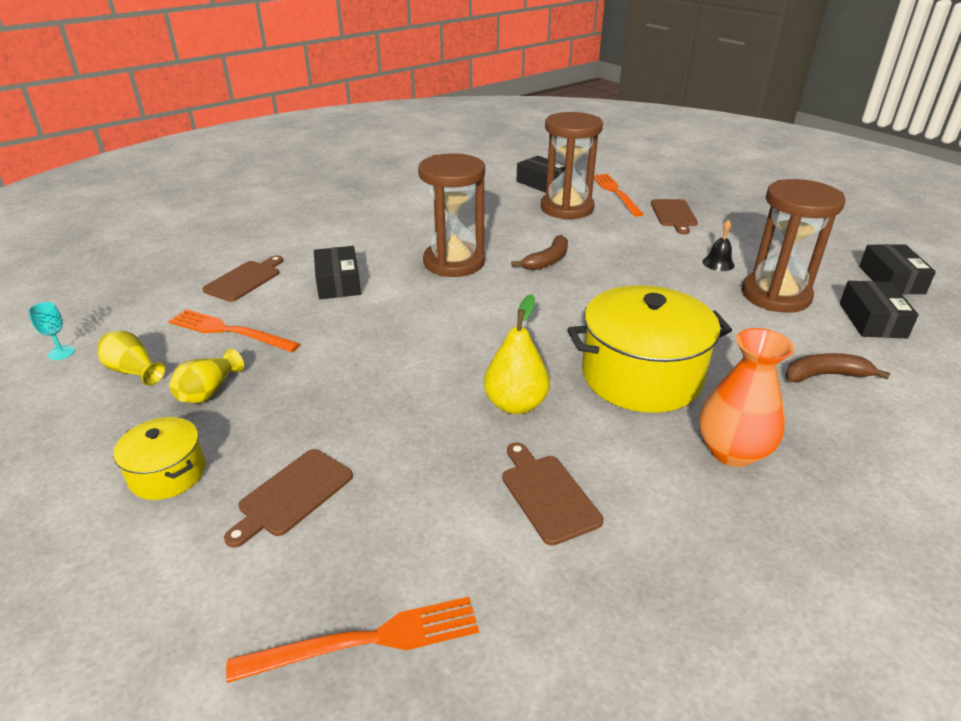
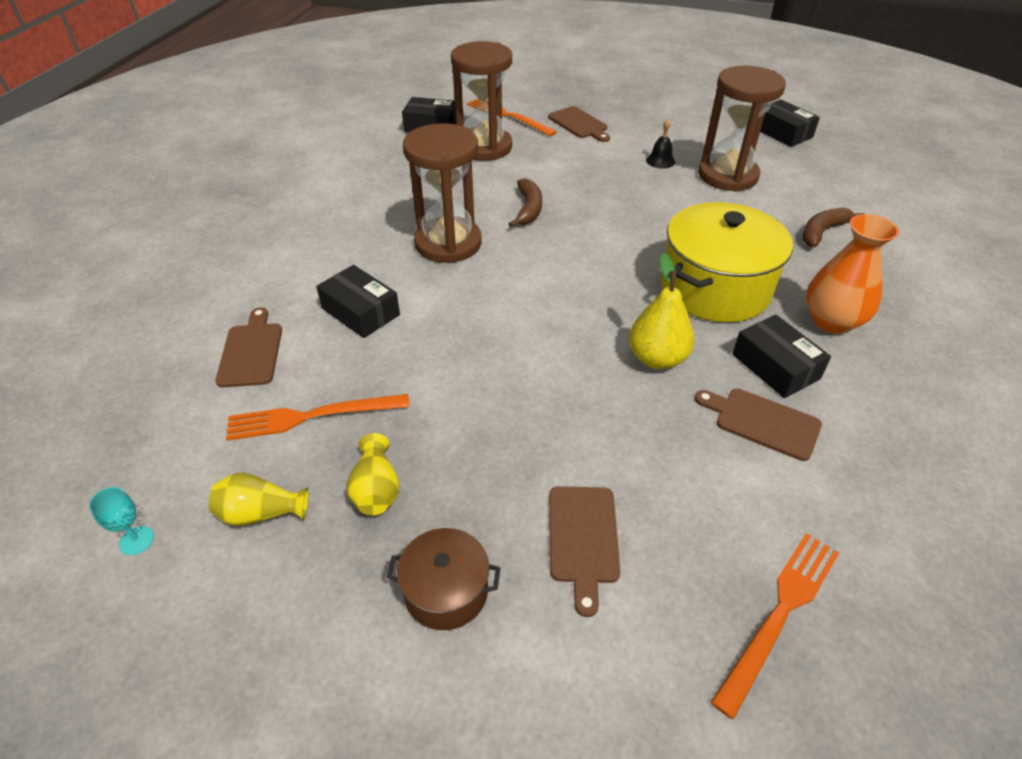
camera: 35 degrees left, 10 degrees up
(168, 473) = (446, 591): yellow pot -> brown pot
(872, 320) = (804, 173): black box -> black box (775, 366)

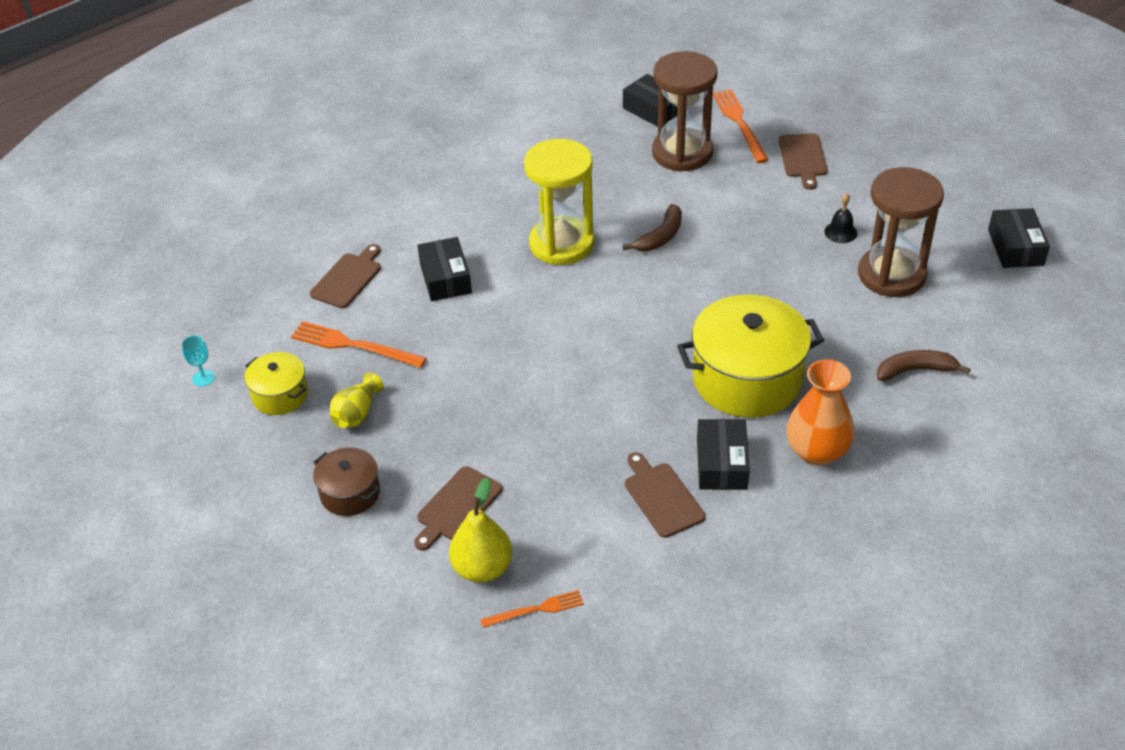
camera: 35 degrees right, 0 degrees up
(261, 513) = (280, 395): yellow vase -> yellow pot
(448, 243) = (561, 244): brown hourglass -> yellow hourglass
(657, 358) = (633, 414): yellow pear -> yellow pear (482, 568)
(779, 613) = (536, 609): orange fork -> orange fork, size x0.61

